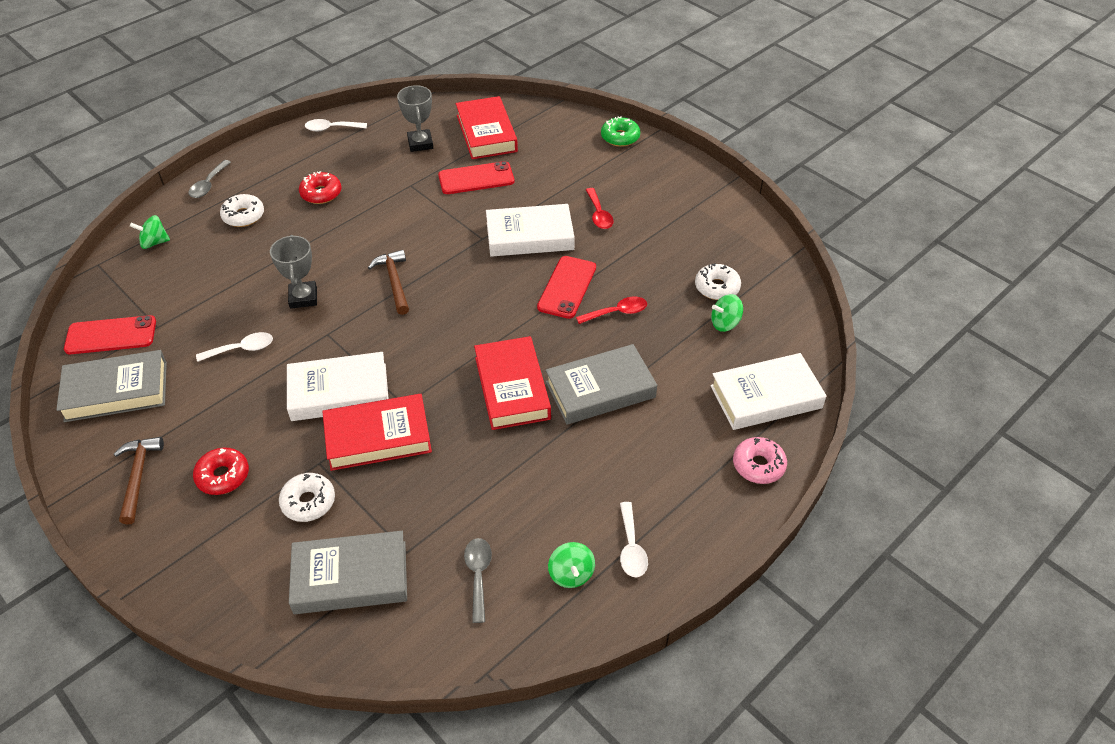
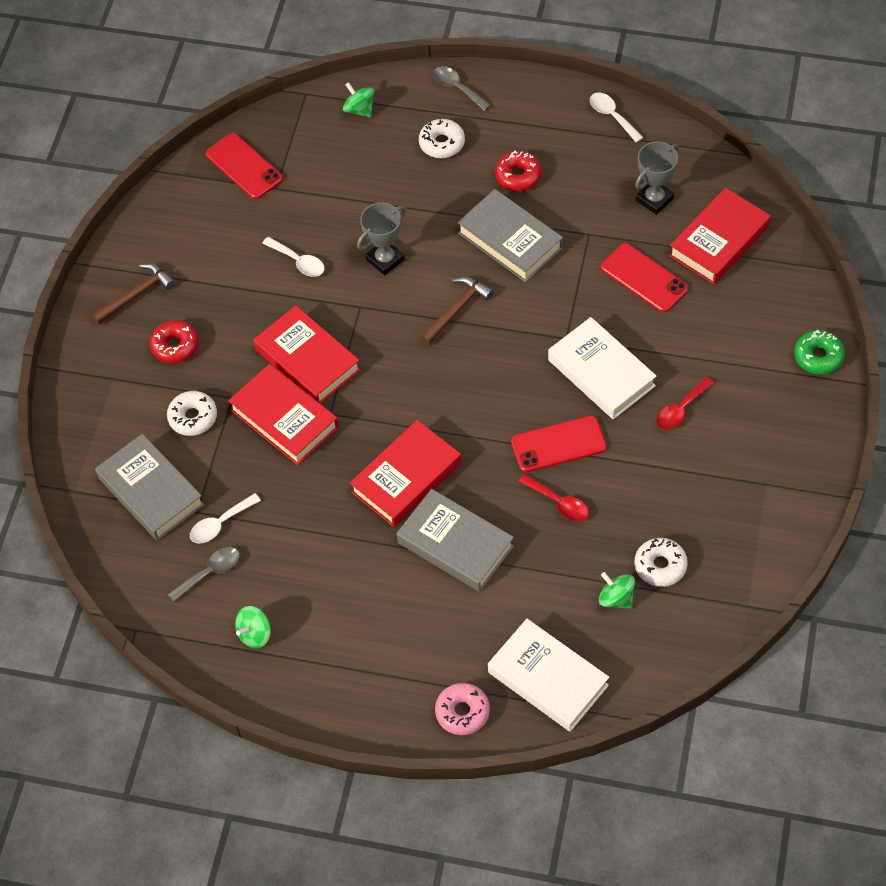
camera: 60 degrees right, 10 degrees up
(116, 391) = (197, 216): grey book -> grey book (510, 240)
(208, 184) = (457, 88): grey spoon -> grey spoon turned 60 degrees clockwise
(339, 392) = (307, 360): white book -> red book
(631, 547) = (309, 662): white spoon -> white spoon (220, 524)

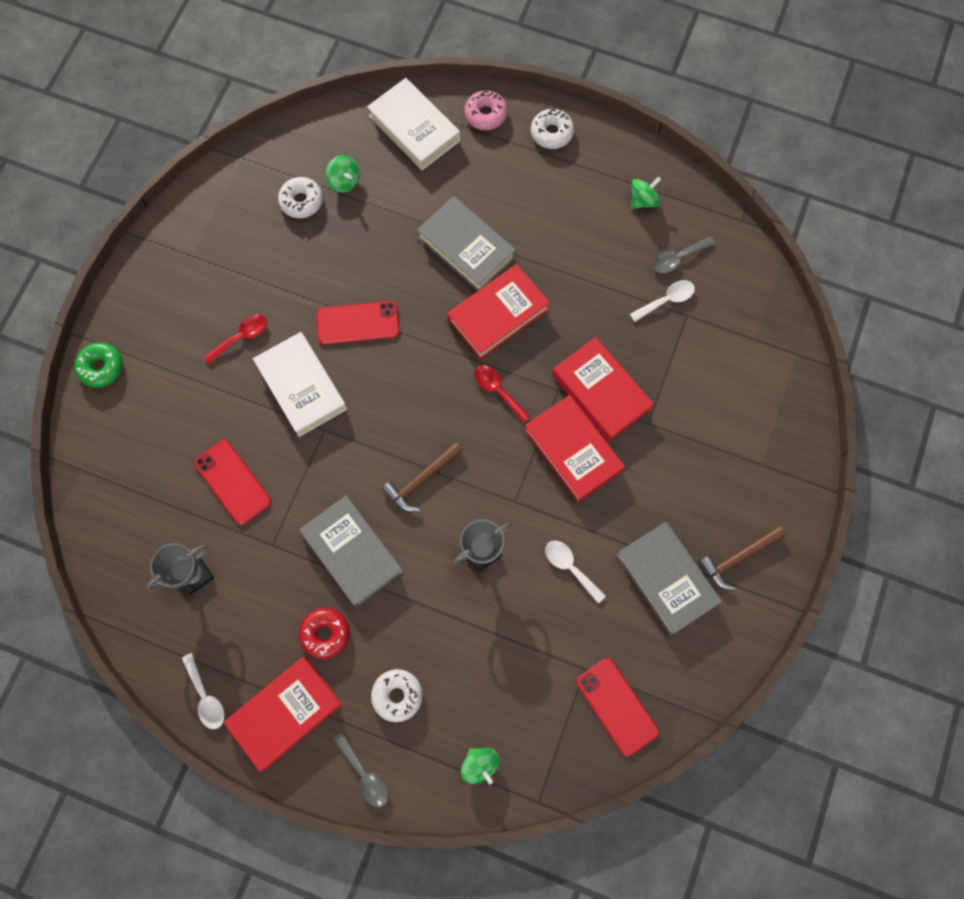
camera: 175 degrees left, 15 degrees up
(151, 491) = (727, 341): grey book -> grey book (666, 579)
(175, 346) = (700, 490): red donut -> none
(193, 417) = (686, 408): white donut -> white donut (551, 133)
(558, 503) = (371, 269): red spoon -> red spoon (498, 391)
(719, 241) = (147, 511): red book -> red book (285, 713)

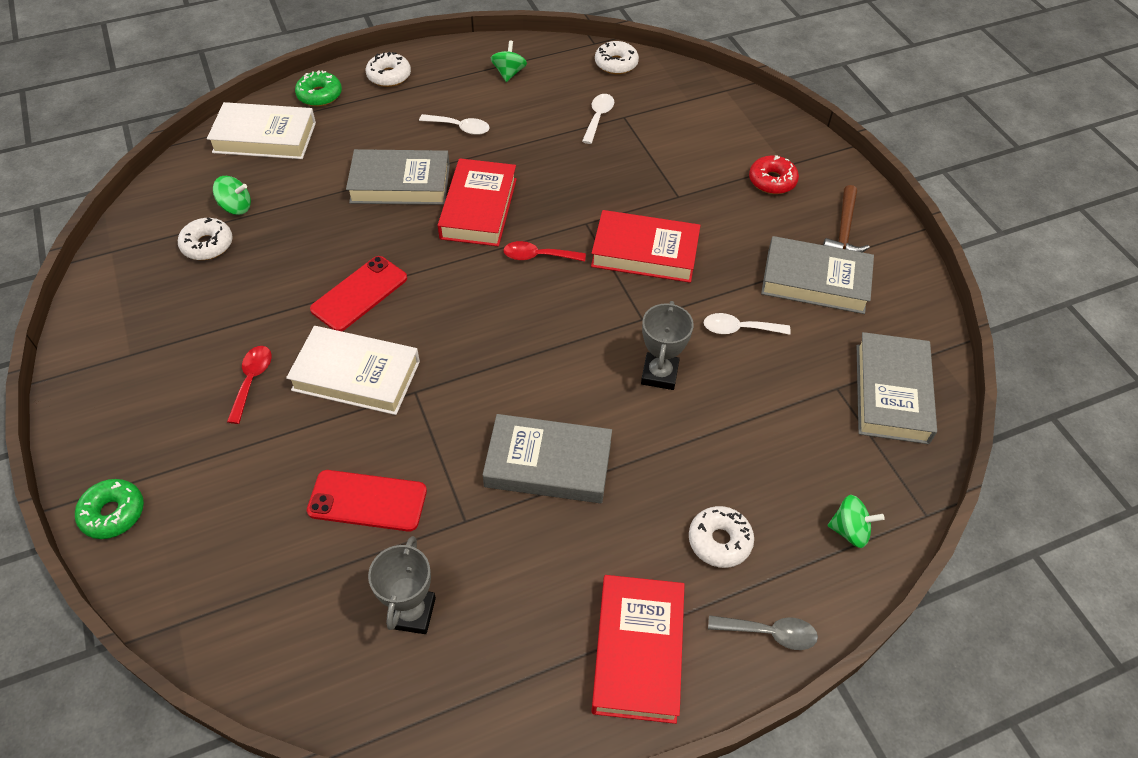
camera: 45 degrees left, 20 degrees down
(206, 696) = (543, 713): white spoon -> white spoon (460, 128)
(325, 633) = (598, 549): red donut -> red donut (772, 181)
(421, 479) = (546, 362): brown hammer -> none
(485, 115) = (319, 95): pink donut -> green donut
(601, 392) = (619, 202): red book -> none
(616, 706) = (891, 393): red phone -> grey book
(677, 258) = (576, 90): grey spoon -> none
(737, 256) = (616, 64): none -> white donut

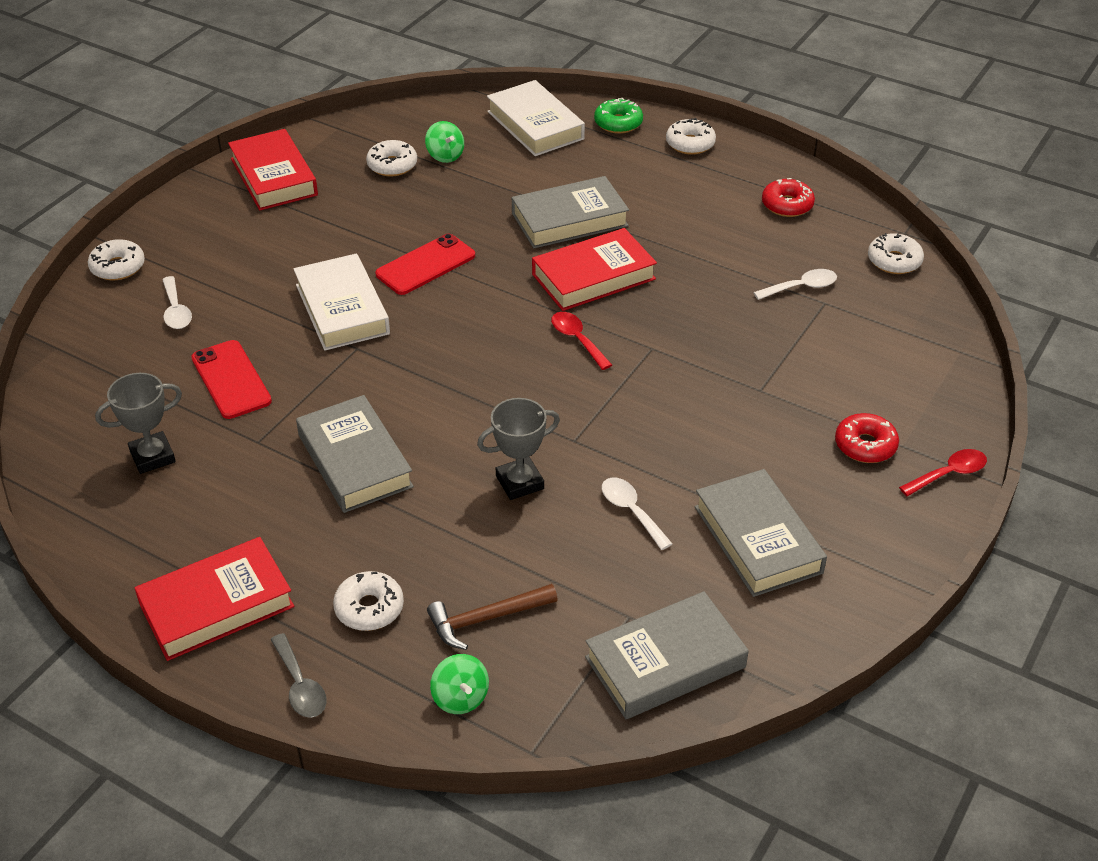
camera: 55 degrees right, 10 degrees down
(113, 513) = (118, 267): green donut -> white donut
(252, 380) = (286, 261): red spoon -> red spoon (948, 474)
(359, 294) = (425, 265): red phone -> red phone turned 45 degrees counterclockwise
(400, 184) = (569, 220): grey book -> grey book turned 75 degrees counterclockwise
(460, 128) = (678, 215): white spoon -> white spoon (176, 310)
(509, 73) = (787, 205): green spinning top -> red donut
(645, 252) = (658, 403): red book -> red book (273, 177)
(843, 230) = (858, 531): brown hammer -> brown hammer (486, 619)

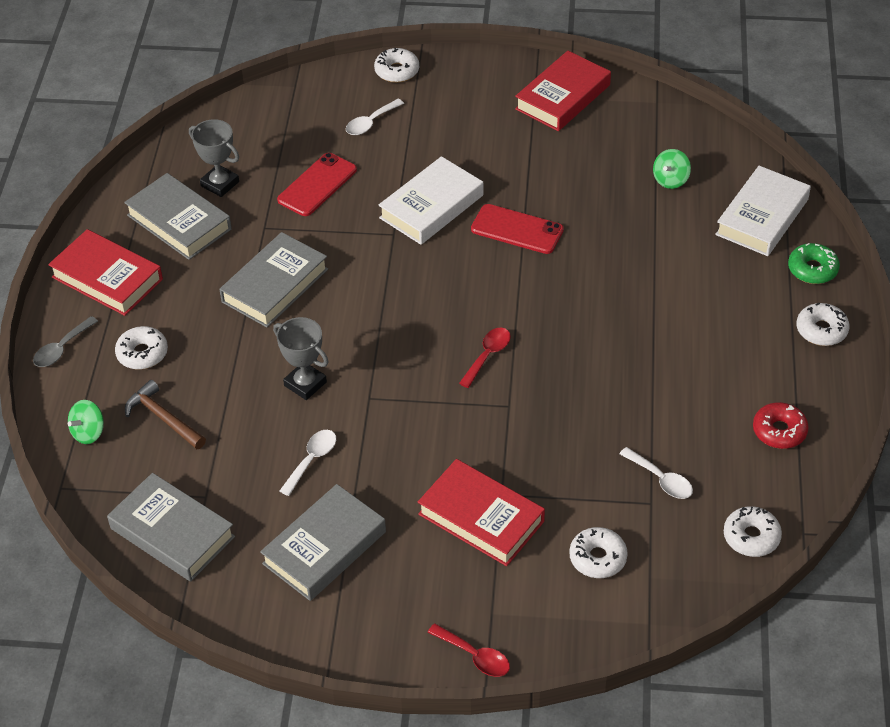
camera: 65 degrees right, 5 degrees up
(392, 165) = (631, 155): white donut -> white donut (597, 558)
(569, 220) = (641, 291): grey book -> grey book (179, 222)
(593, 277) = (575, 336): red book -> red book (481, 518)
(865, 445) = (475, 587): red donut -> none

